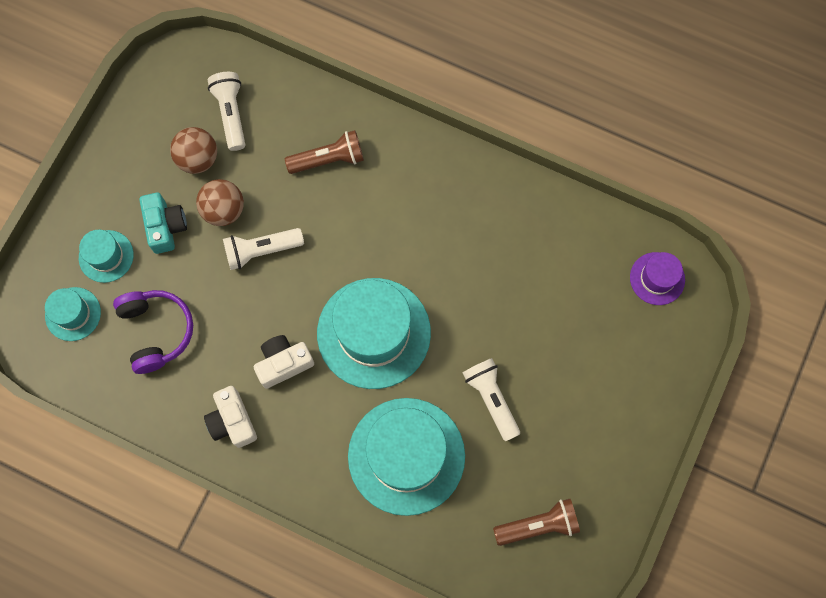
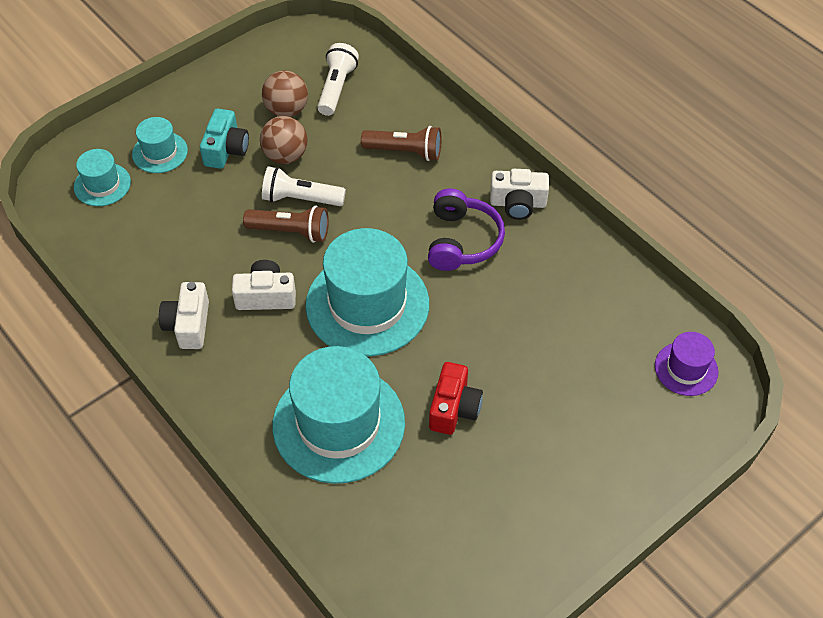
camera: 25 degrees right, 20 degrees down
(156, 331) = (166, 225): purple headphones -> purple headphones (462, 241)
(452, 173) = (518, 203): none -> white camera
(491, 399) = (454, 408): white flashlight -> red camera
(538, 525) = (441, 547): brown flashlight -> brown flashlight (290, 231)

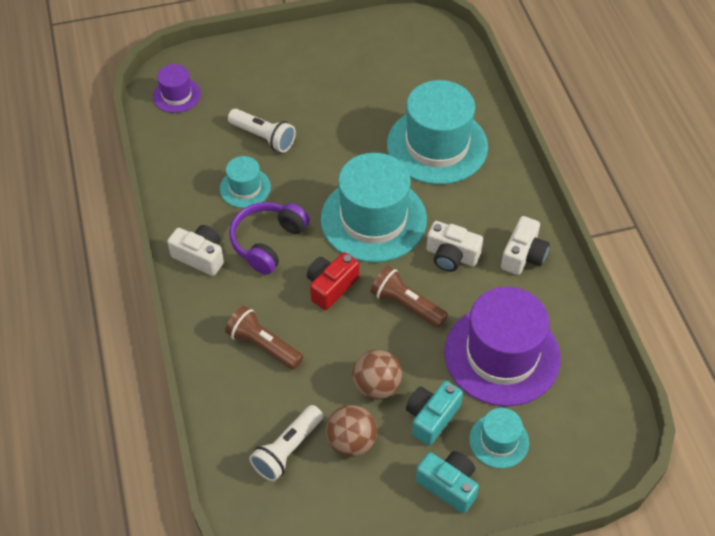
camera: 155 degrees left, 0 degrees up
(102, 184) = (566, 424): turquoise hat -> turquoise hat (245, 188)
(179, 220) = (502, 355): none -> purple hat
(192, 109) = (448, 485): none -> turquoise camera
(300, 199) = (383, 334): white flashlight -> white flashlight (263, 137)
(454, 408) = (351, 127): red camera -> red camera (331, 286)

